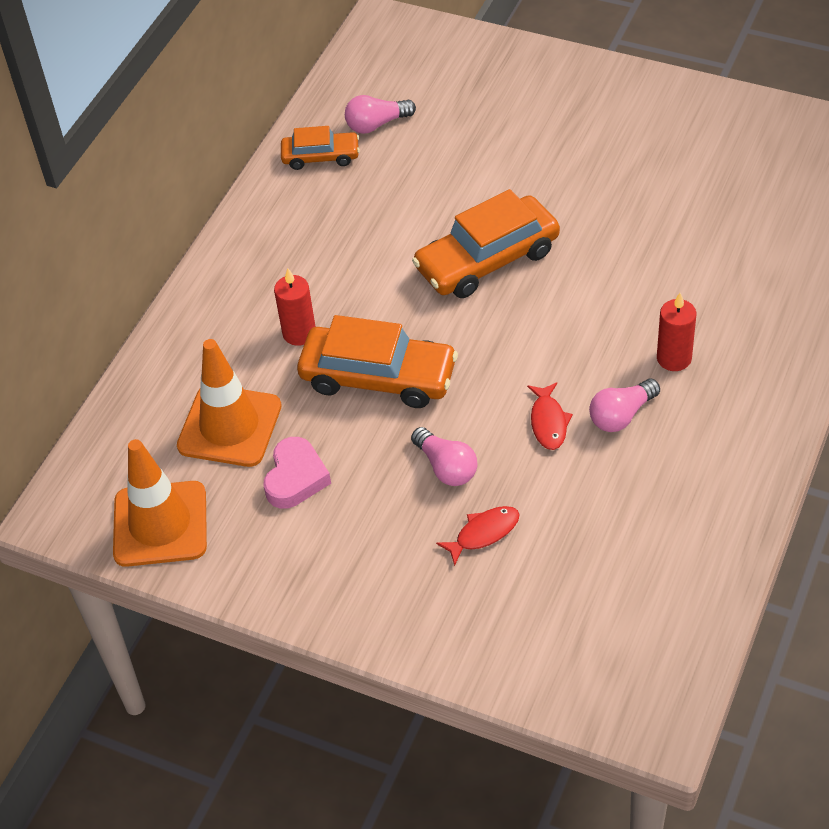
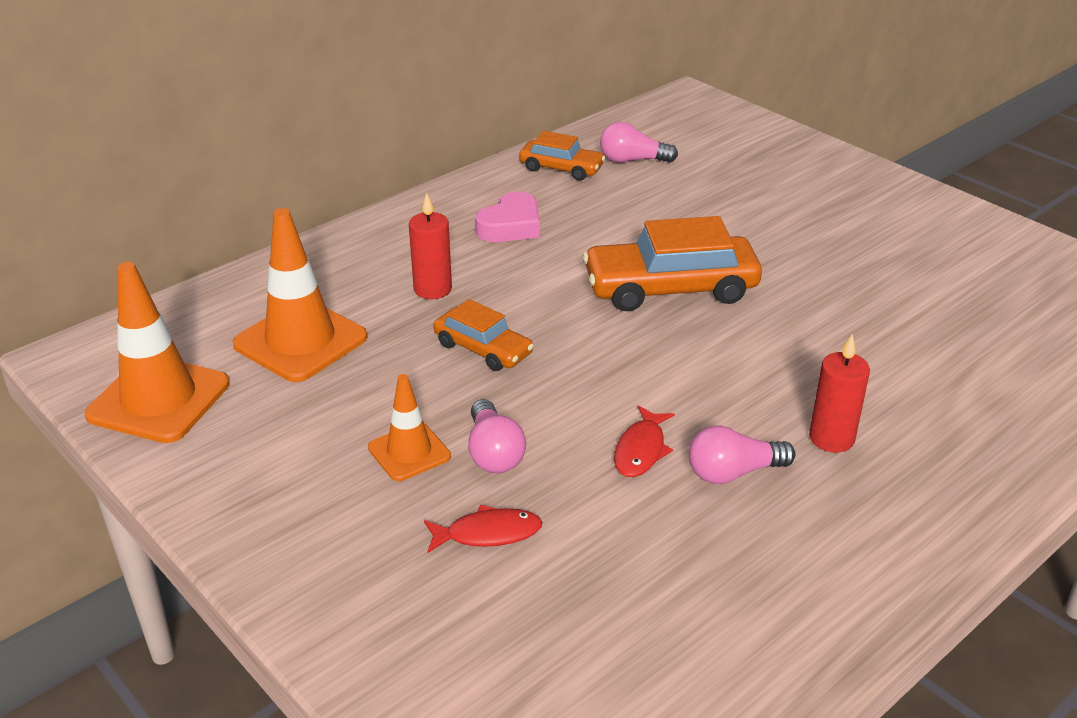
camera: 20 degrees right, 15 degrees down
(295, 478) = (326, 407): pink heart -> pink heart (510, 226)
(378, 377) = (483, 349): orange car -> orange car, size x0.57
(385, 491) = (409, 452): none -> orange traffic cone

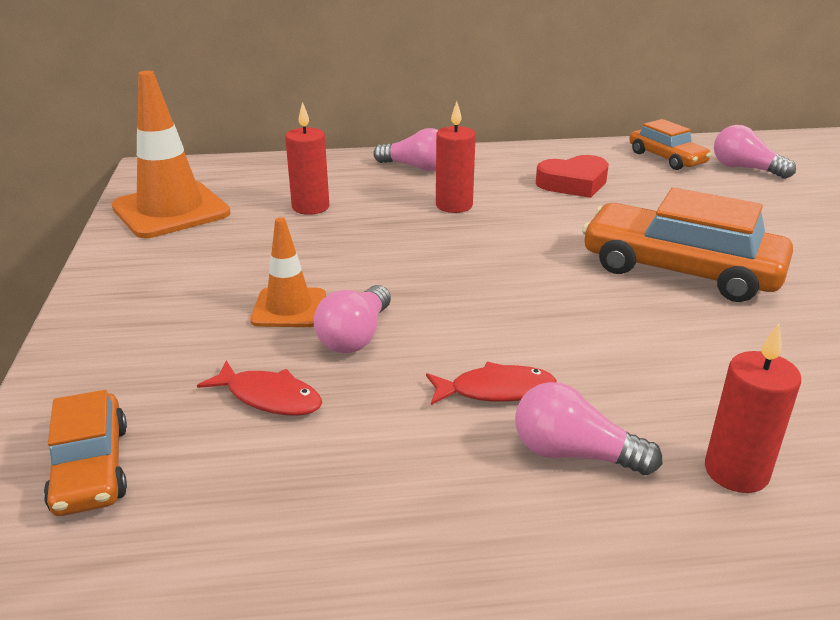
camera: 35 degrees right, 5 degrees down
(300, 341) = (310, 207): orange traffic cone -> red candle
(349, 256) = (416, 167): none -> pink light bulb
(483, 349) = (444, 258): orange car -> orange car (91, 468)
(510, 226) = (573, 183): pink heart -> red heart
(641, 450) = (496, 390): red fish -> red fish turned 150 degrees counterclockwise

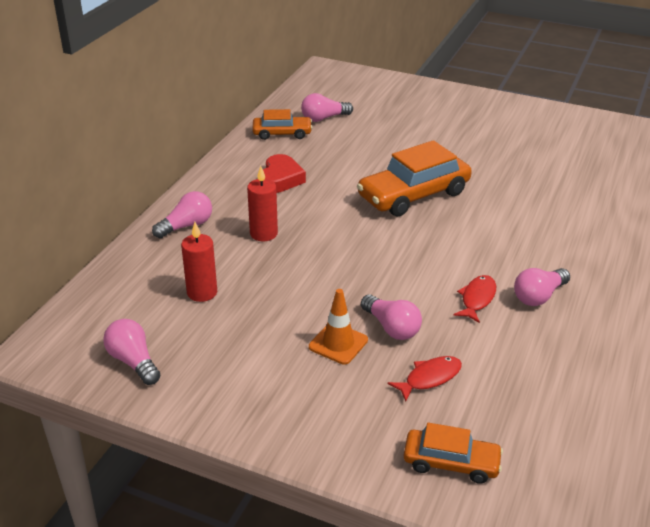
camera: 60 degrees left, 5 degrees up
(171, 210) = (133, 361): orange traffic cone -> pink light bulb
(736, 472) = (574, 260): red candle -> none

